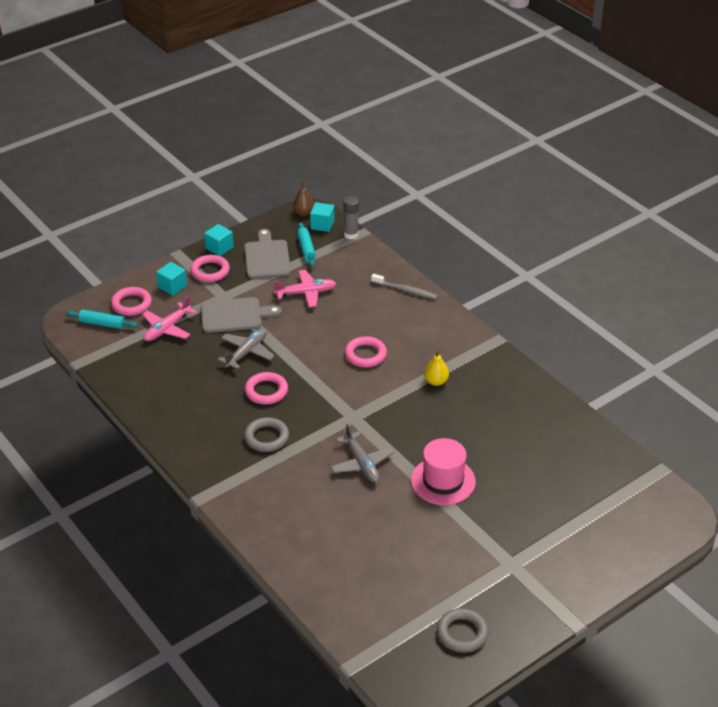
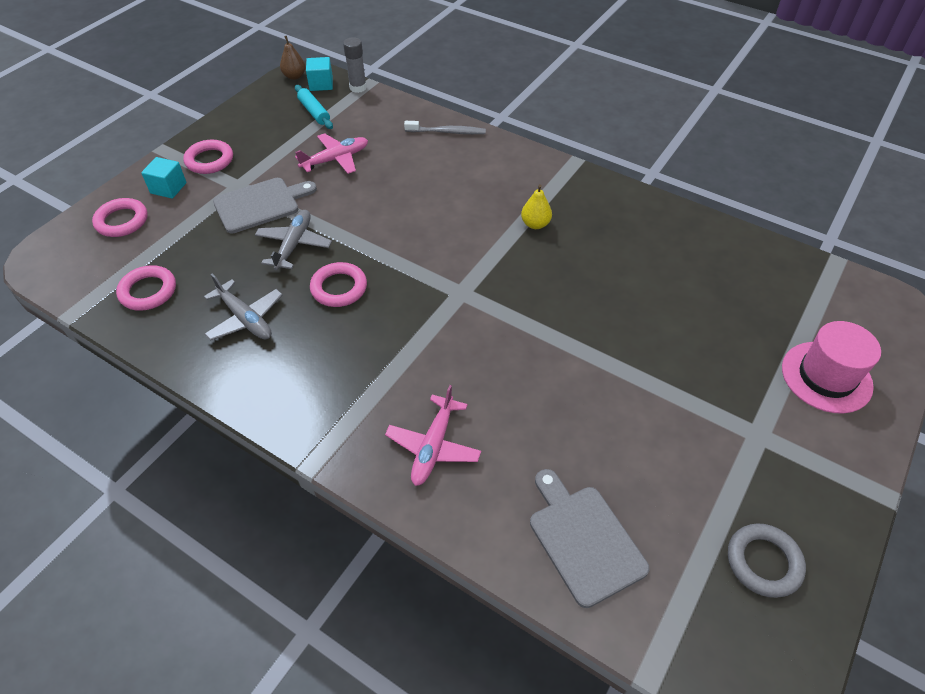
camera: 20 degrees left, 10 degrees up
(102, 323) = (89, 255): turquoise rolling pin -> none
(167, 328) = (179, 240): pink plane -> pink plane (433, 446)
(219, 248) = (211, 132): turquoise cube -> none
(266, 437) = (365, 349): grey ring -> none
(267, 257) = (272, 131): grey cutting board -> grey cutting board (583, 540)
(362, 463) = (503, 350): grey plane -> grey plane (245, 318)
(365, 355) = (439, 213): pink ring -> pink ring (148, 291)
(443, 481) = (612, 345): pink hat -> pink hat (826, 377)

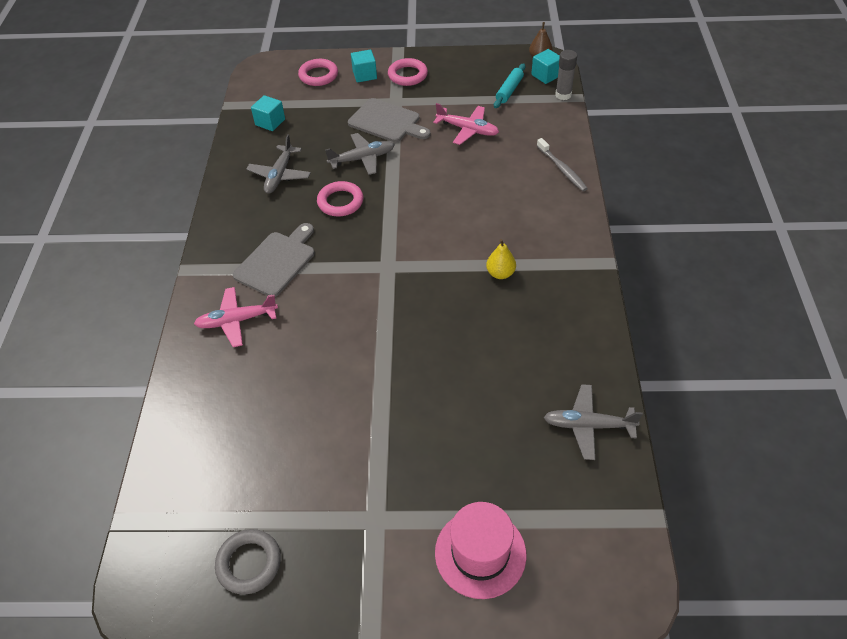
camera: 60 degrees right, 0 degrees up
(148, 291) = (270, 122): pink ring -> turquoise cube
(583, 540) = (208, 439): grey cutting board -> grey cutting board (277, 261)
(734, 253) = (588, 425): none -> grey plane

